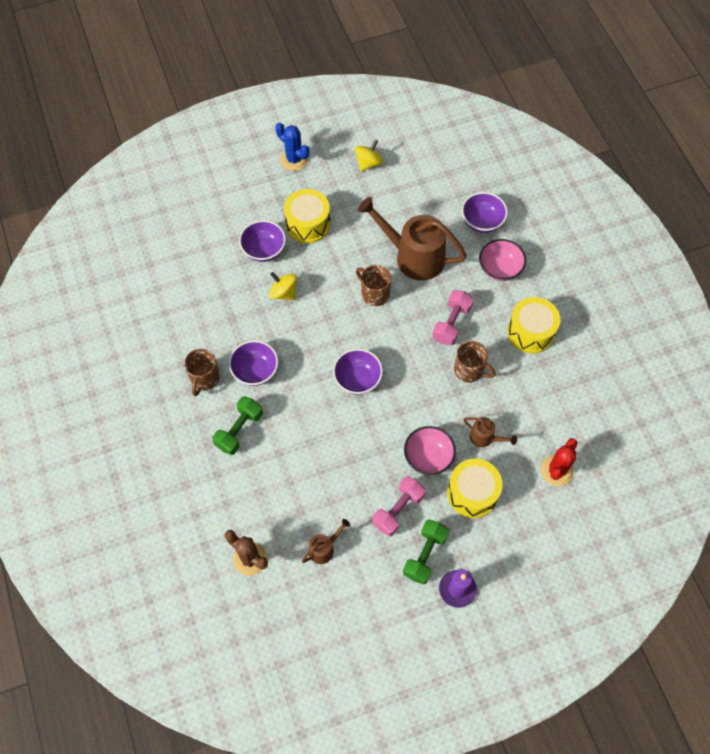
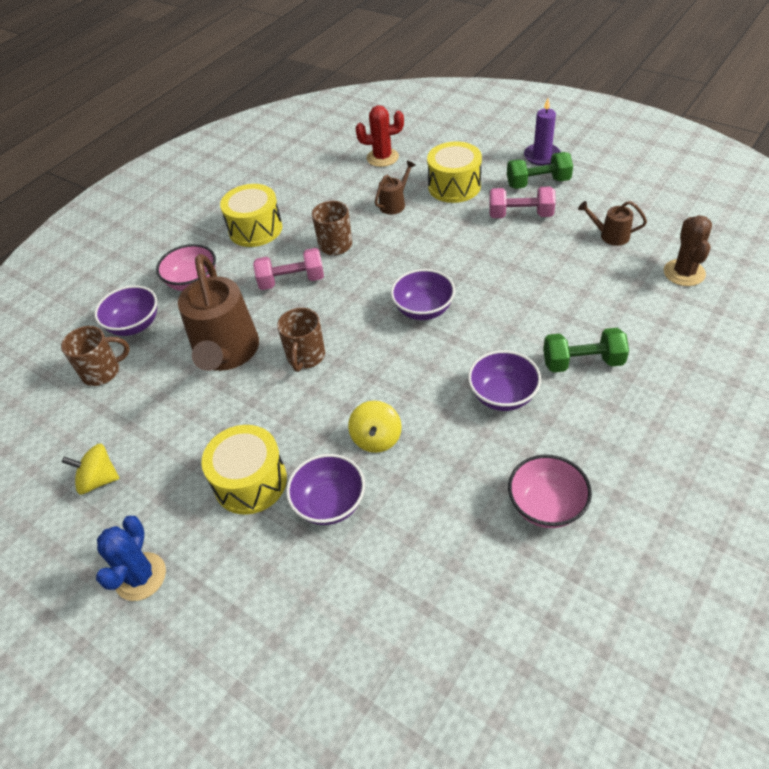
camera: 120 degrees left, 15 degrees down
(204, 379) = (563, 435): brown mug -> brown mug (102, 372)
(428, 457) = (451, 224): pink bowl -> pink bowl (546, 506)
(485, 437) = (395, 203): brown watering can -> brown watering can turned 45 degrees clockwise

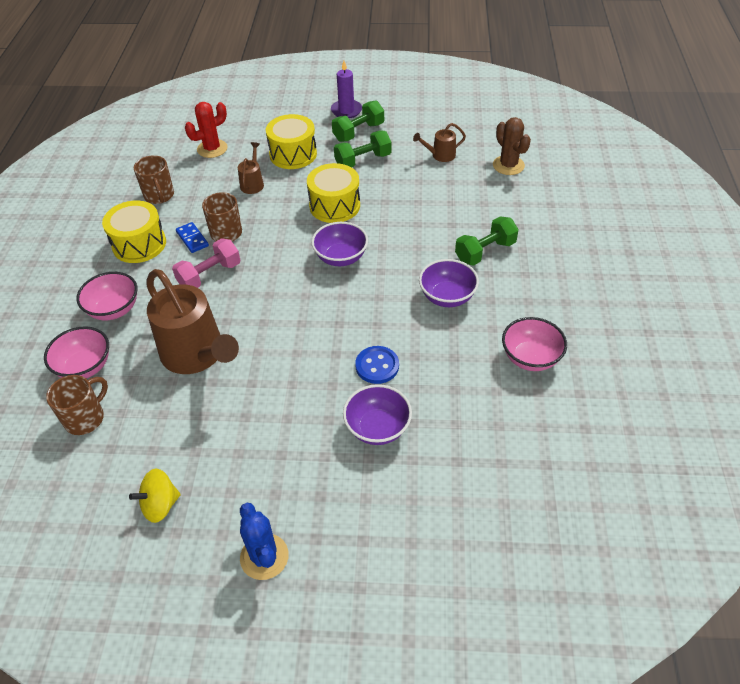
camera: 35 degrees left, 0 degrees up
(135, 325) = (85, 367): purple bowl -> pink bowl
(250, 482) = (300, 442): yellow drum -> yellow drum (334, 206)
(302, 240) = (192, 239): none -> blue domino
(305, 356) = (270, 330): brown mug -> brown mug (159, 196)
(376, 438) = (377, 366): yellow spinning top -> blue button
(520, 215) = (363, 161): pink dumbbell -> green dumbbell

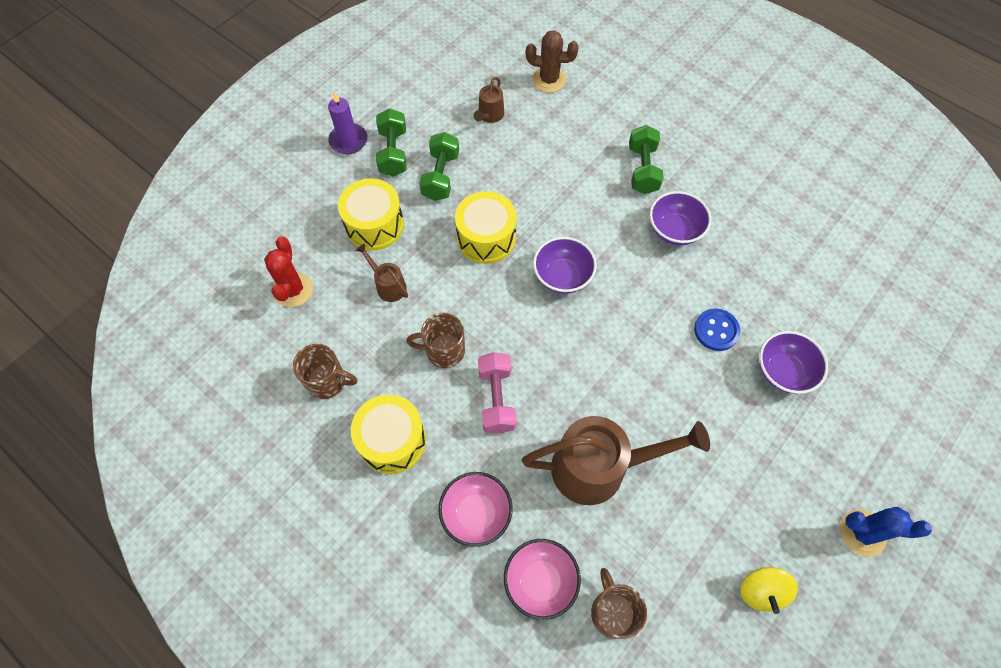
camera: 55 degrees left, 15 degrees up
(192, 239) = (428, 386): blue domino -> none
(530, 358) = (781, 221): pink bowl -> none

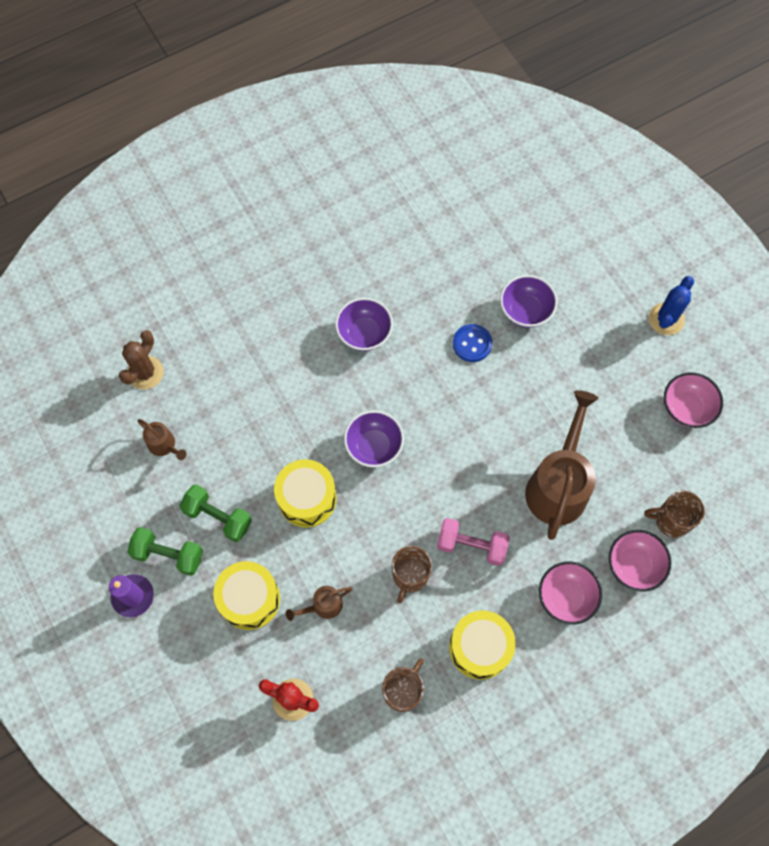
camera: 70 degrees left, 5 degrees up
(642, 169) = (289, 332): green dumbbell -> none
(761, 591) = (686, 408): yellow spinning top -> pink bowl

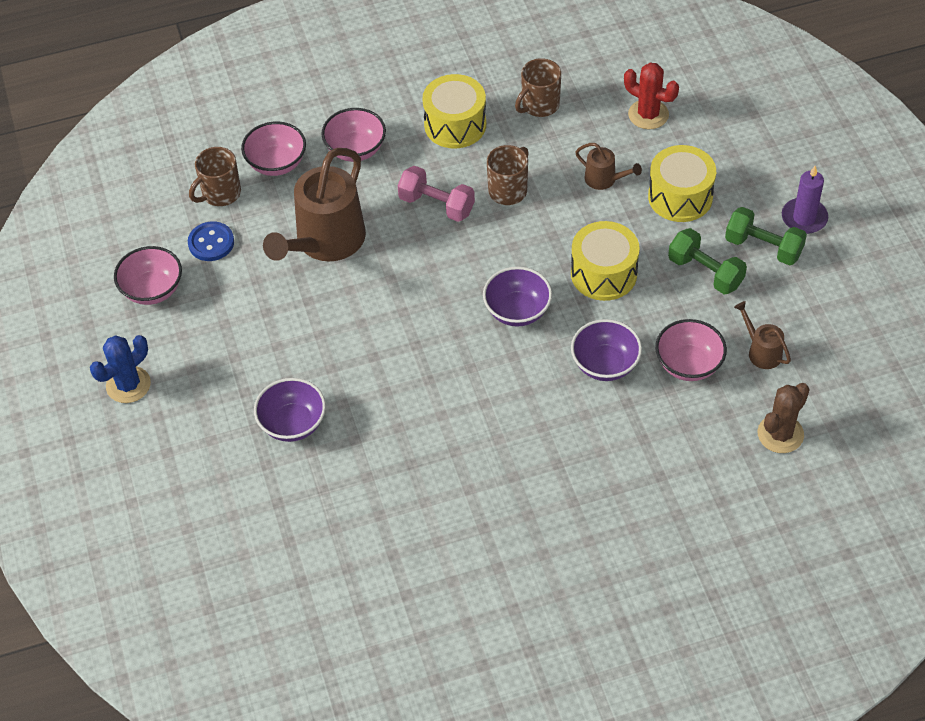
camera: 165 degrees left, 15 degrees down
(223, 421) = (688, 364): none -> pink bowl
(323, 606) = (604, 180): brown watering can -> brown watering can turned 45 degrees clockwise
(364, 333) = (499, 432): purple bowl -> purple bowl (605, 364)
(472, 344) = (371, 398): blue button -> blue button (211, 243)
(671, 520) = (220, 193): brown mug -> brown mug turned 120 degrees clockwise

